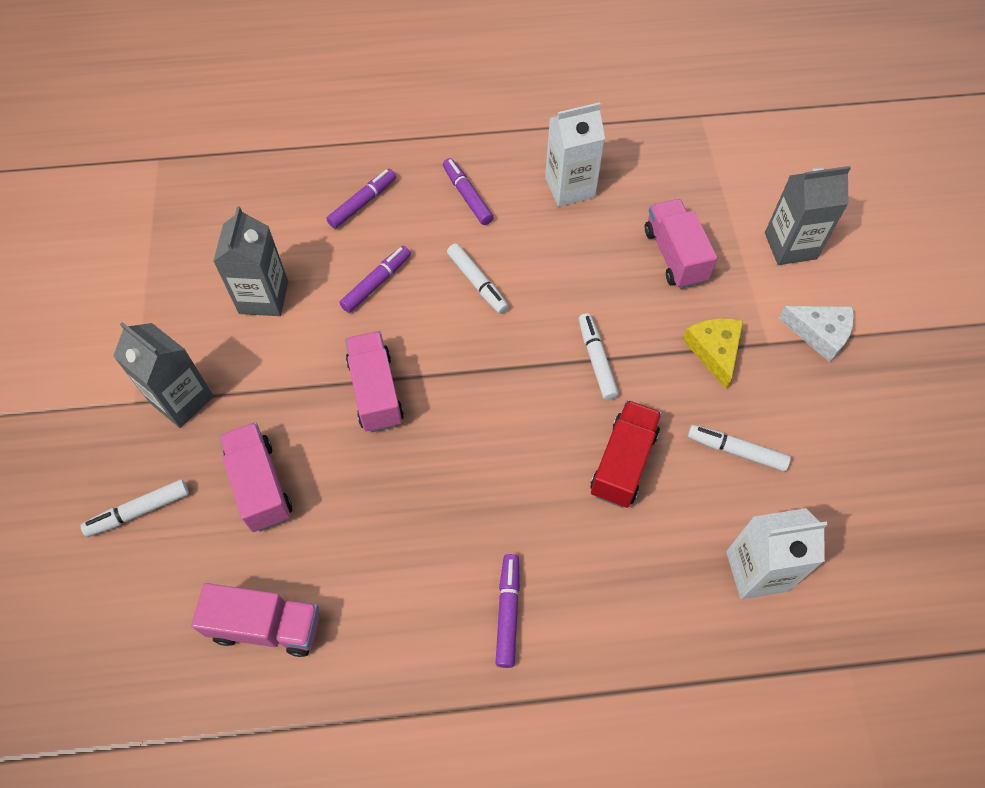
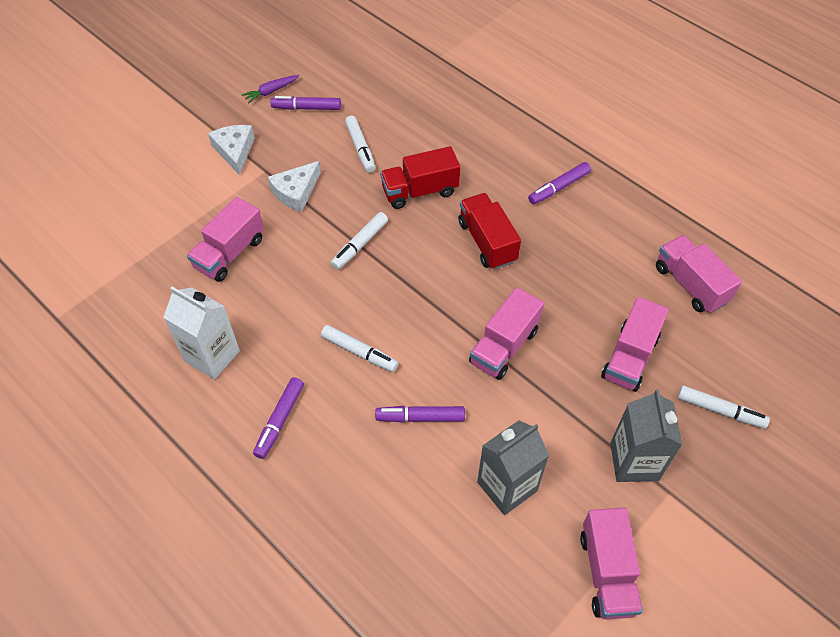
camera: 130 degrees left, 5 degrees down
(140, 309) = (607, 572): none -> pink truck
(363, 203) = (353, 494): purple marker -> purple marker (306, 108)
(477, 283) = (359, 352): white marker -> white marker turned 105 degrees clockwise
(500, 473) = (487, 242): none -> red truck
(714, 351) = (296, 192): yellow cheese -> white cheese
(757, 571) = (425, 107): white carton -> none
(790, 246) = (166, 198): grey carton -> none
(903, 423) = (271, 91): none -> purple carrot

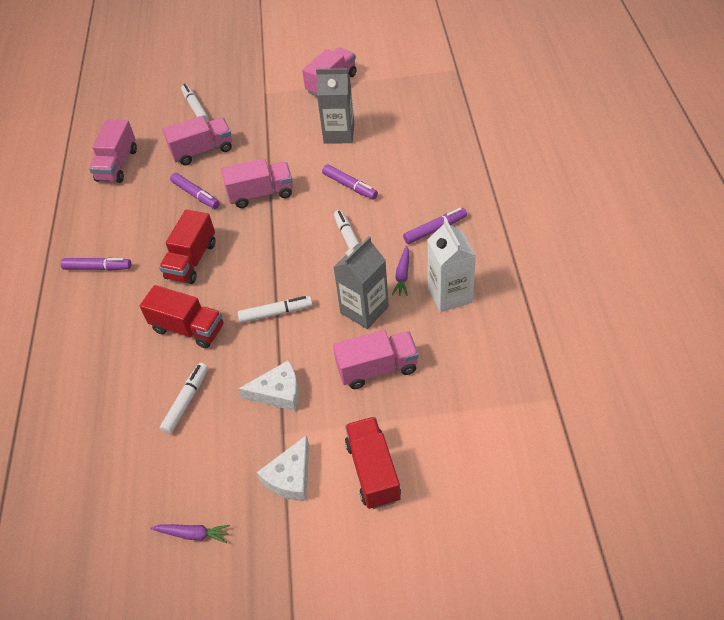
camera: 135 degrees left, 5 degrees down
(176, 186) = (373, 471): none -> red truck
(274, 348) = (402, 275): none -> purple carrot
(306, 108) = (183, 484): purple marker -> purple marker (196, 195)
(634, 461) = (264, 111): grey carton -> grey carton (364, 310)

